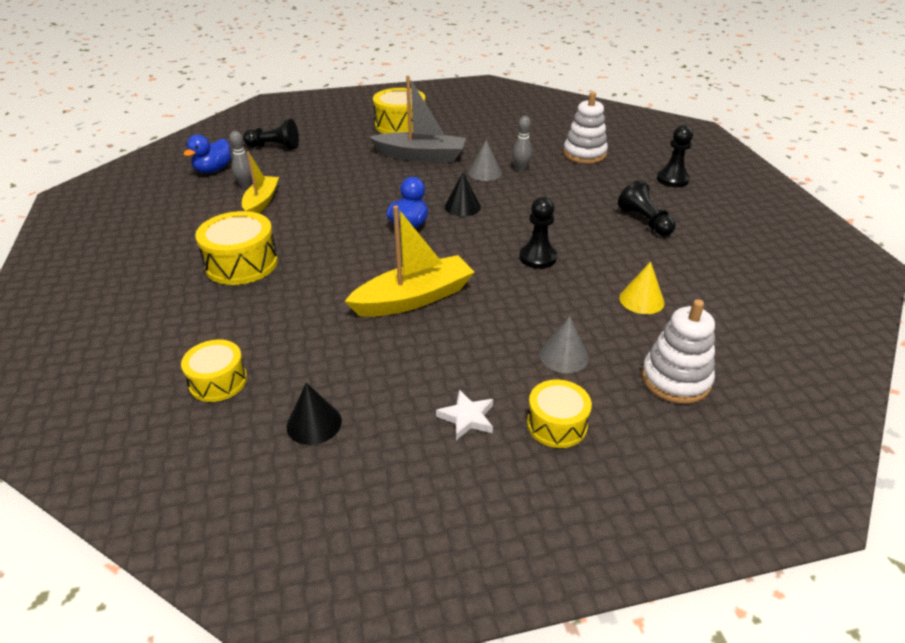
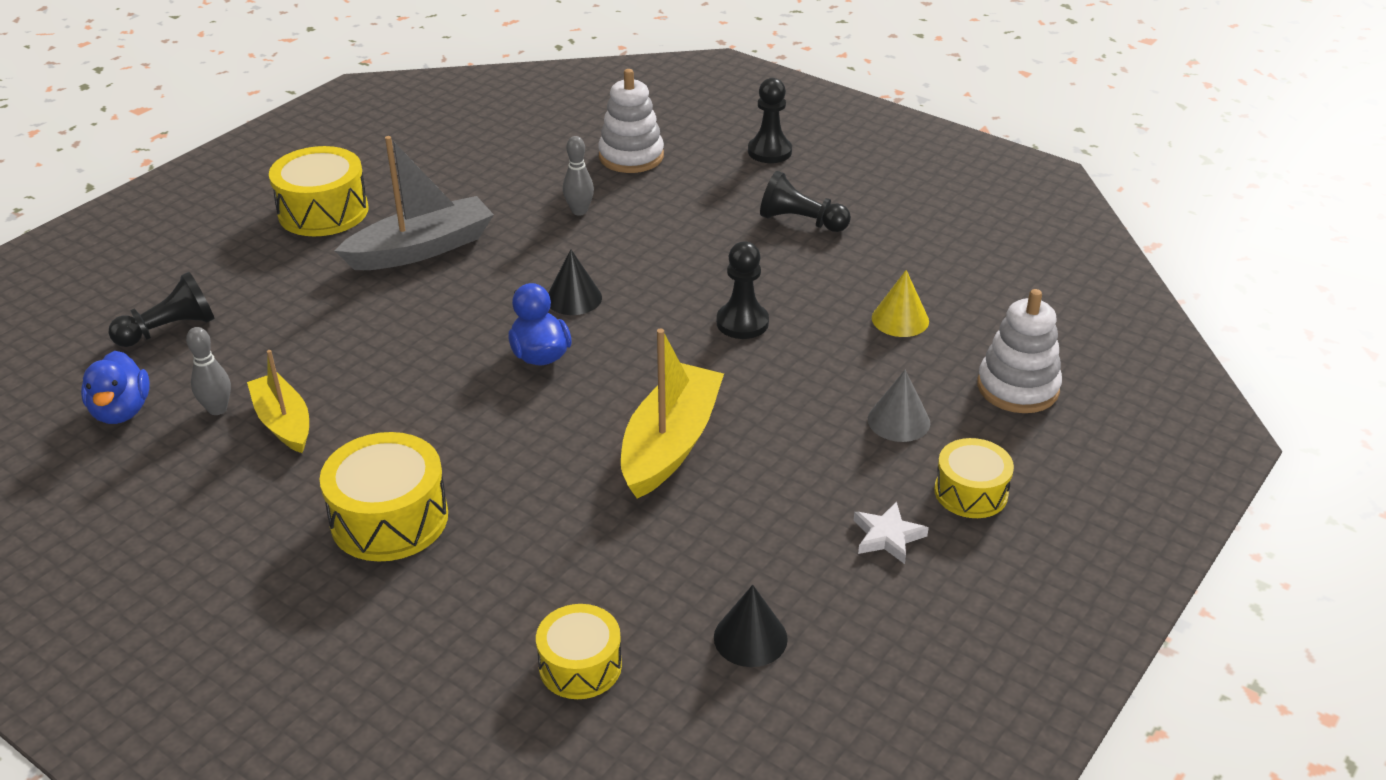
camera: 40 degrees left, 0 degrees up
(485, 173) = (541, 237): grey cone -> none

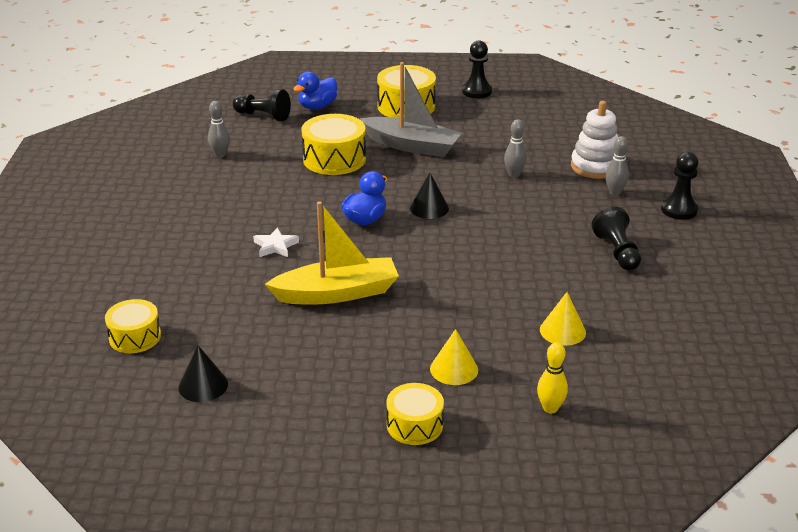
camera: 55 degrees right, 5 degrees down
(122, 411) = (194, 134): blue duck -> blue duck (317, 106)
(283, 422) = (229, 175): yellow boat -> none
(389, 519) = (189, 235): yellow drum -> yellow drum (334, 159)
(693, 170) = (614, 192): none -> grey bowling pin
(742, 323) = (479, 272): black pawn -> black pawn (476, 91)
(887, 536) = (337, 405): white star -> white star (275, 246)
(898, 421) = (454, 369): grey cone -> yellow cone
(1017, 387) = (550, 408): white stacking toy -> yellow bowling pin

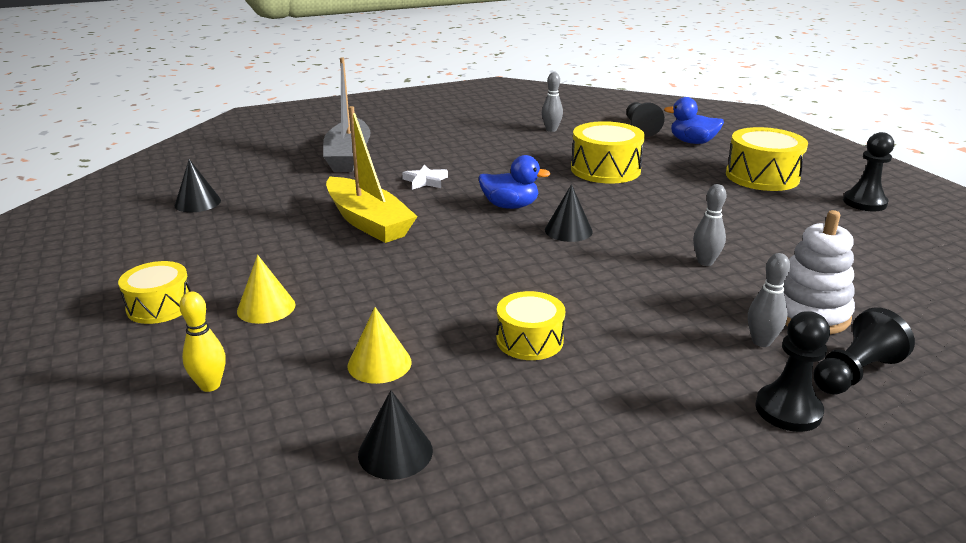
camera: 65 degrees right, 5 degrees down
(135, 337) = (255, 166): yellow drum -> yellow drum (529, 340)
(412, 146) = (684, 196): grey boat -> grey boat (348, 156)
(617, 252) = (604, 372): black pawn -> black pawn (854, 373)
(658, 343) = (395, 452): none -> black cone

